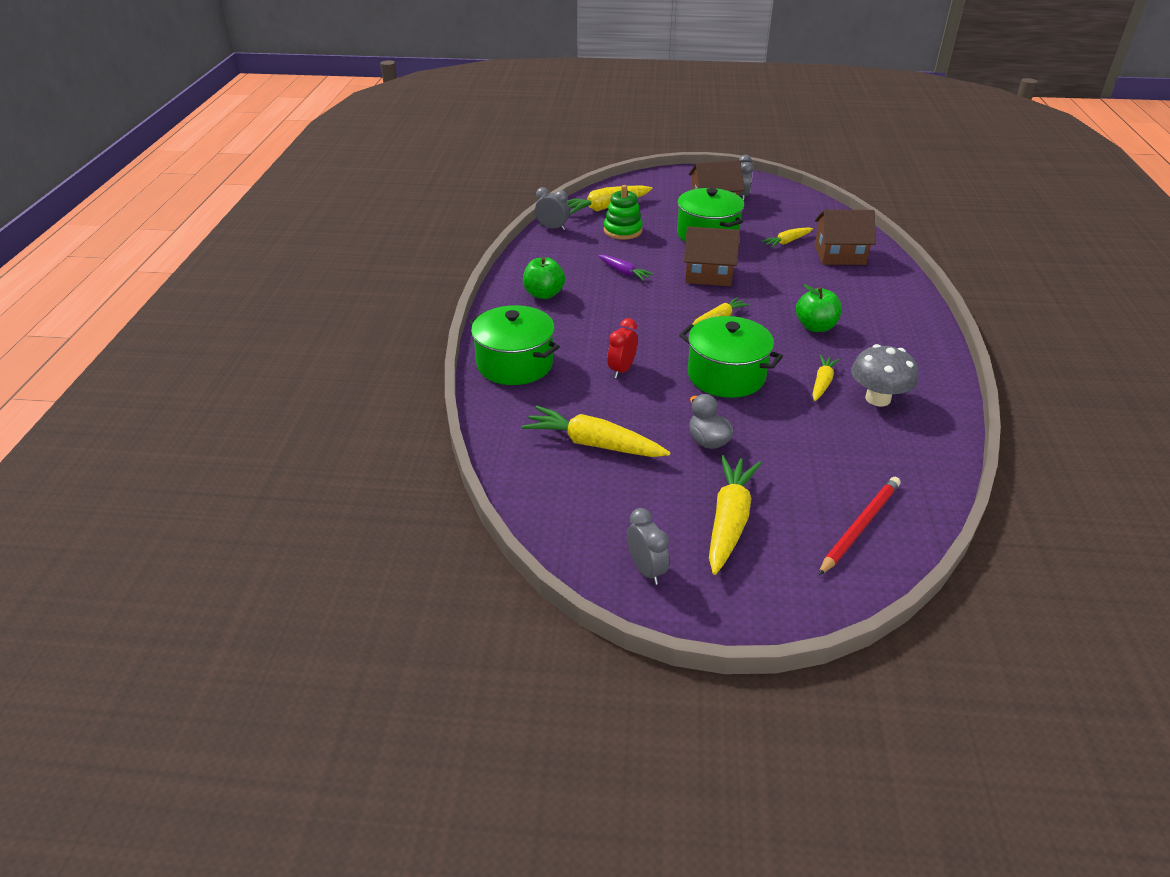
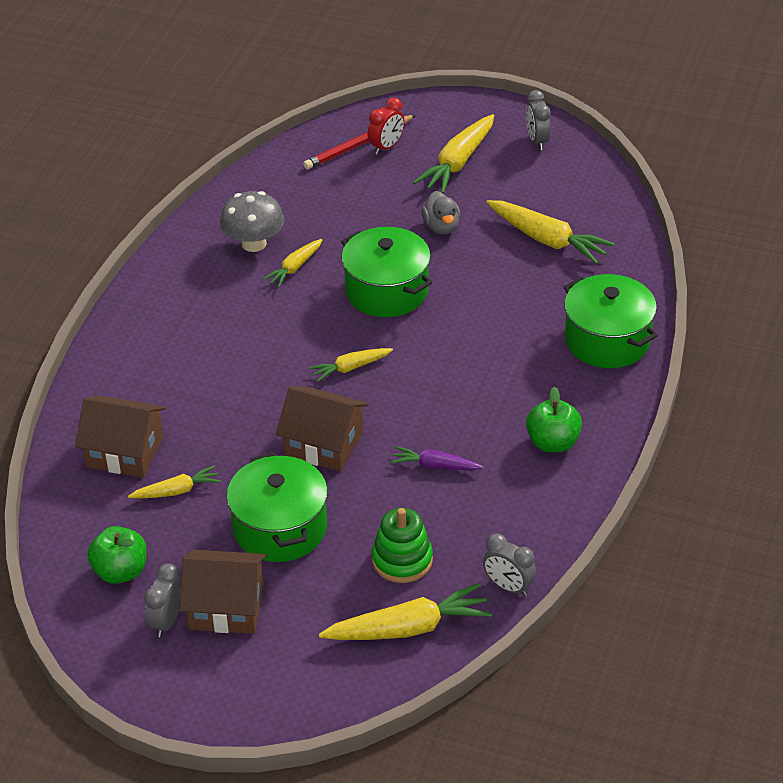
camera: 165 degrees left, 5 degrees up
(621, 370) = (493, 314): red clock -> red clock (386, 147)
(624, 273) = (435, 466): purple carrot -> purple carrot turned 45 degrees counterclockwise
(815, 327) = (249, 337): green apple -> green apple (120, 571)

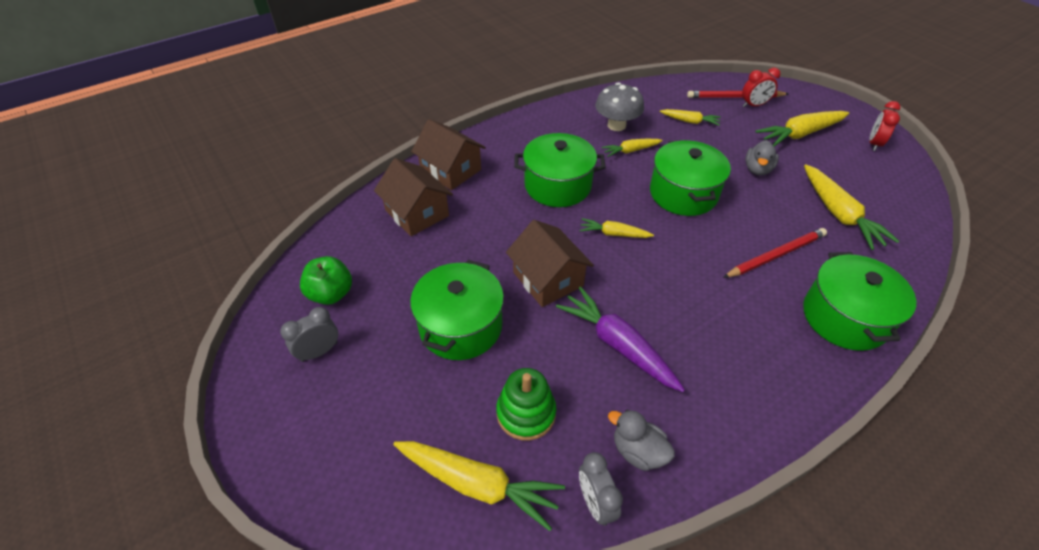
camera: 35 degrees right, 5 degrees up
(177, 491) = (421, 257): yellow carrot -> yellow carrot (690, 121)
(226, 607) = (366, 367): brown house -> brown house (451, 170)
(250, 346) = (557, 185): none -> green pot
(435, 466) = (617, 344): purple carrot -> purple carrot, size x1.74
(513, 535) = (638, 451): none -> grey duck
(516, 311) = (776, 255): none -> red pencil
(537, 141) = (874, 144): grey clock -> red clock
(553, 443) = (735, 383): green apple -> none

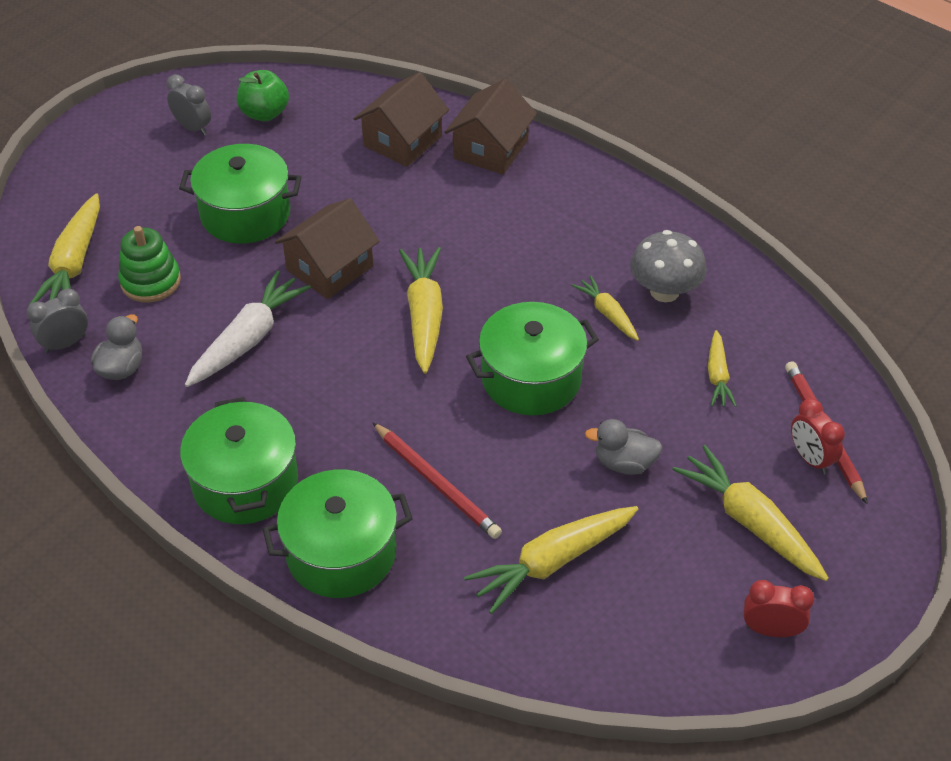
camera: 75 degrees right, 0 degrees up
(557, 185) = (499, 250): green pot -> green pot (245, 482)
(613, 234) = (424, 315): yellow carrot -> yellow carrot, size x1.74
(617, 344) = (248, 339): purple carrot -> white carrot

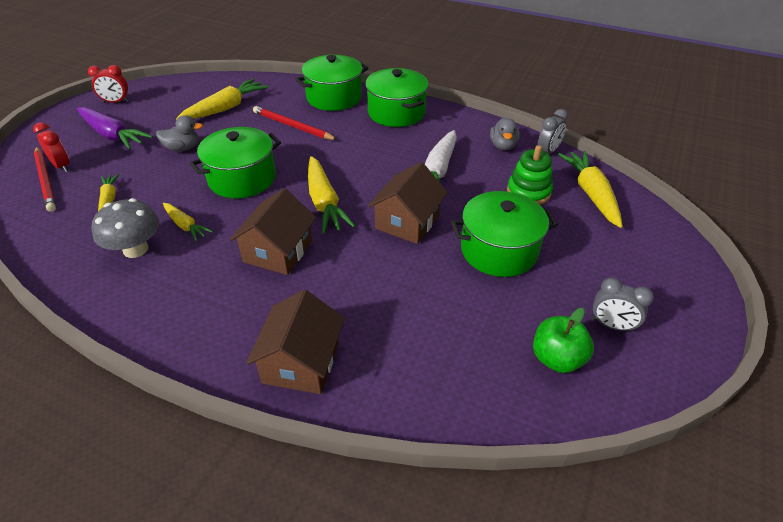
camera: 165 degrees right, 5 degrees down
(402, 141) = (397, 353): brown house -> brown house (278, 251)
(749, 521) = (113, 135): yellow carrot -> purple carrot

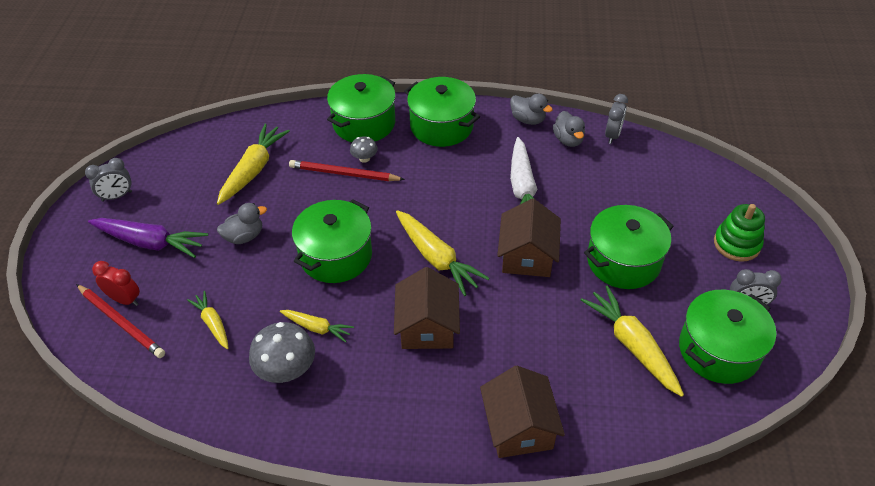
camera: 20 degrees left, 5 degrees up
(116, 102) = (117, 196): red clock -> grey clock
(317, 120) = (364, 158): none -> grey mushroom
(475, 124) = (528, 119): none -> grey duck
(528, 192) = (618, 188): green stacking toy -> green stacking toy (736, 244)
(557, 359) = (719, 350): green apple -> green pot
(591, 193) = (672, 174): yellow carrot -> yellow carrot (632, 345)

